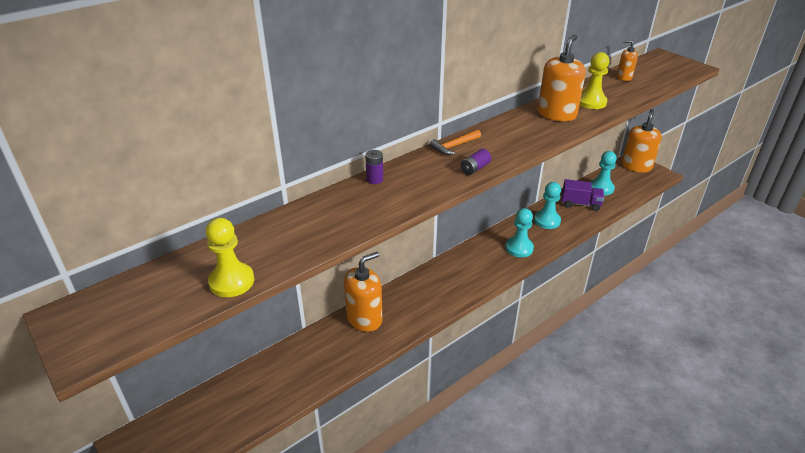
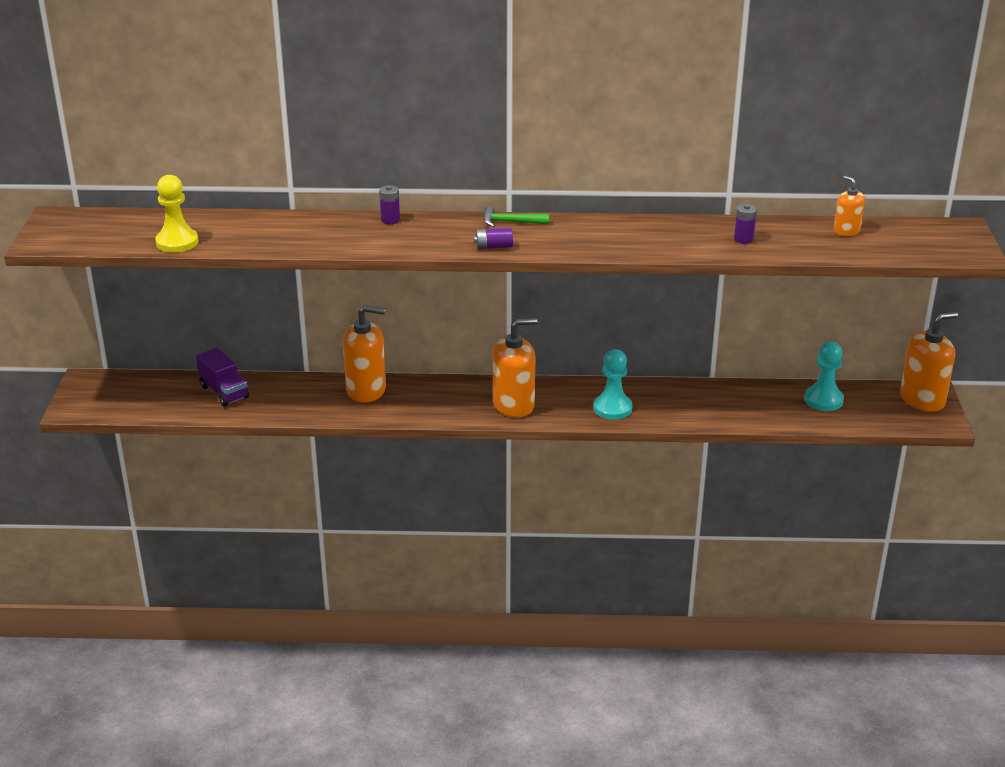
camera: 40 degrees right, 5 degrees down
(454, 146) = (510, 222): orange hammer -> green hammer
(547, 221) = (691, 399): turquoise pawn -> none
(557, 114) = (676, 235): orange soap dispenser -> orange soap dispenser (513, 405)
(580, 204) = (764, 403): purple truck -> purple truck (224, 392)
(591, 102) = (743, 239): yellow pawn -> purple battery

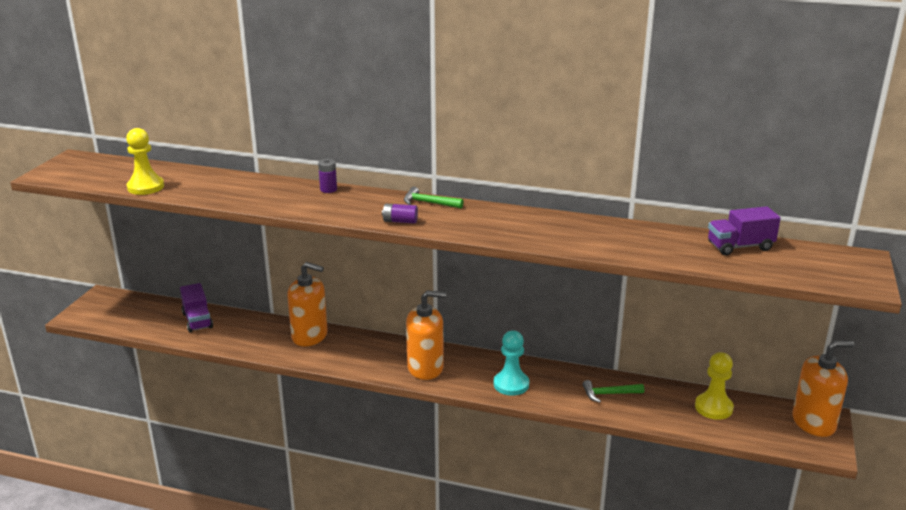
camera: 15 degrees right, 5 degrees down
(716, 402) = (609, 394): none -> green hammer
(743, 239) = (634, 242): purple battery -> none
(823, 400) = (713, 407): turquoise pawn -> yellow pawn
(846, 231) = (740, 247): orange soap dispenser -> purple truck

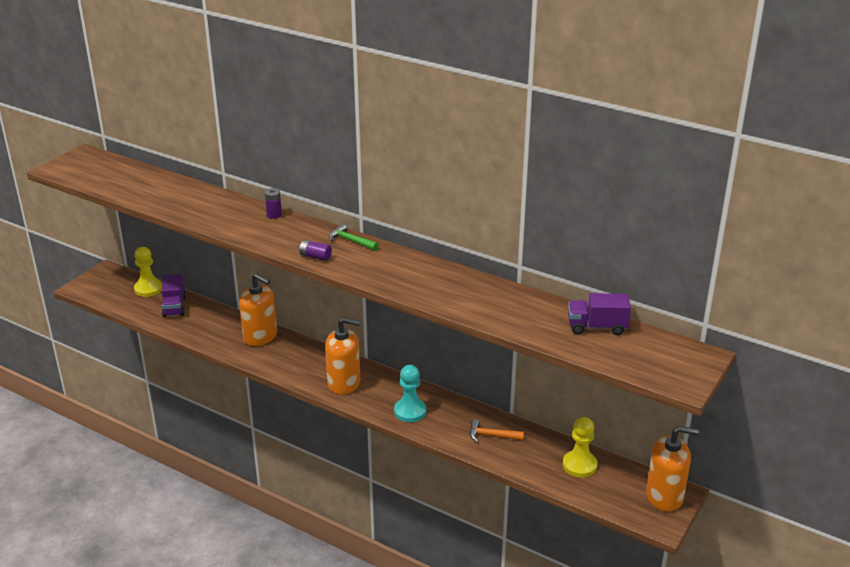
camera: 15 degrees right, 5 degrees up
(145, 187) = (127, 192): yellow pawn -> yellow pawn (148, 289)
(609, 394) = (492, 435): green hammer -> orange hammer

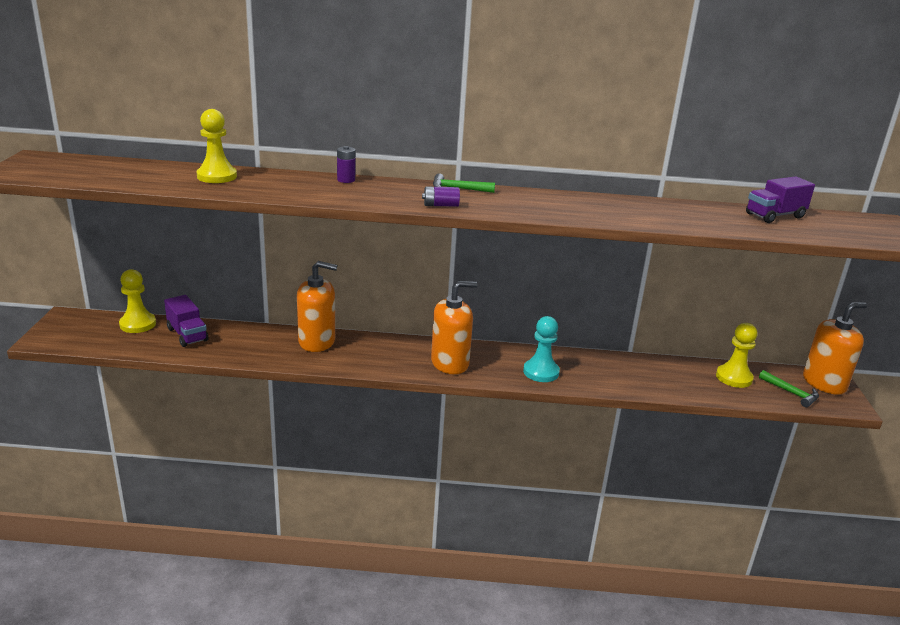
camera: 30 degrees left, 5 degrees down
(185, 195) = (217, 176): none -> yellow pawn
(492, 435) = (636, 373): orange hammer -> none
(617, 495) = (791, 393): none -> green hammer

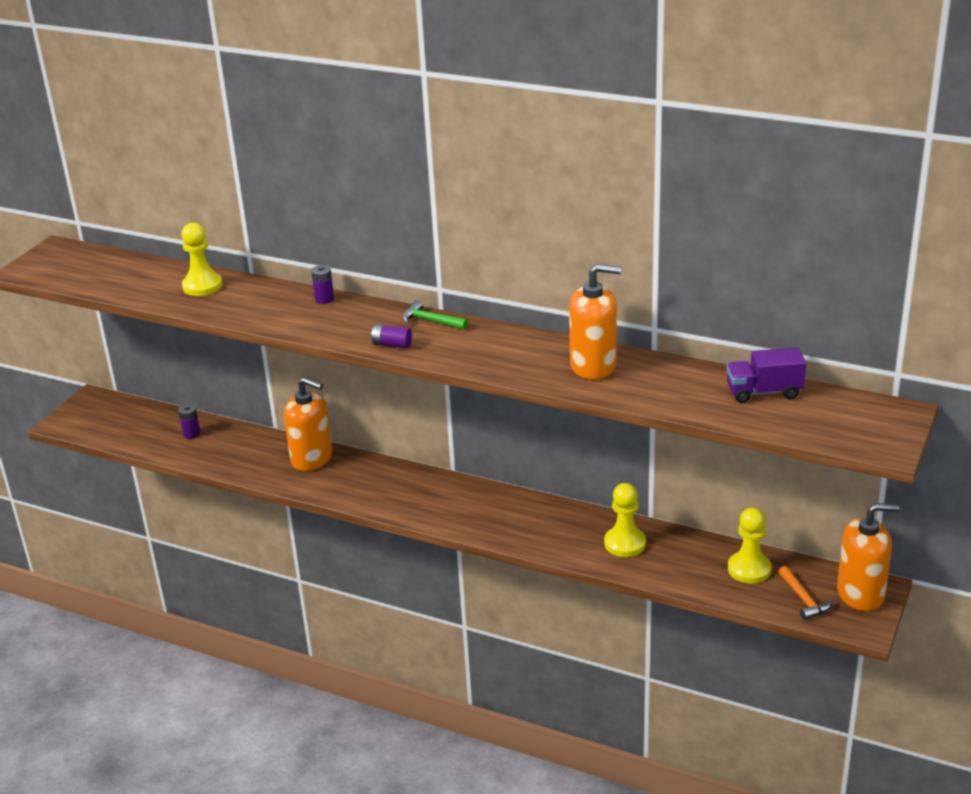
camera: 25 degrees right, 5 degrees up
(138, 324) = (152, 415): yellow pawn -> yellow pawn (625, 543)
(187, 335) = (191, 434): purple truck -> purple battery
(450, 363) = (433, 504): orange soap dispenser -> orange soap dispenser (593, 366)
(541, 372) = (524, 529): turquoise pawn -> none
(791, 393) = (804, 599): green hammer -> orange hammer

